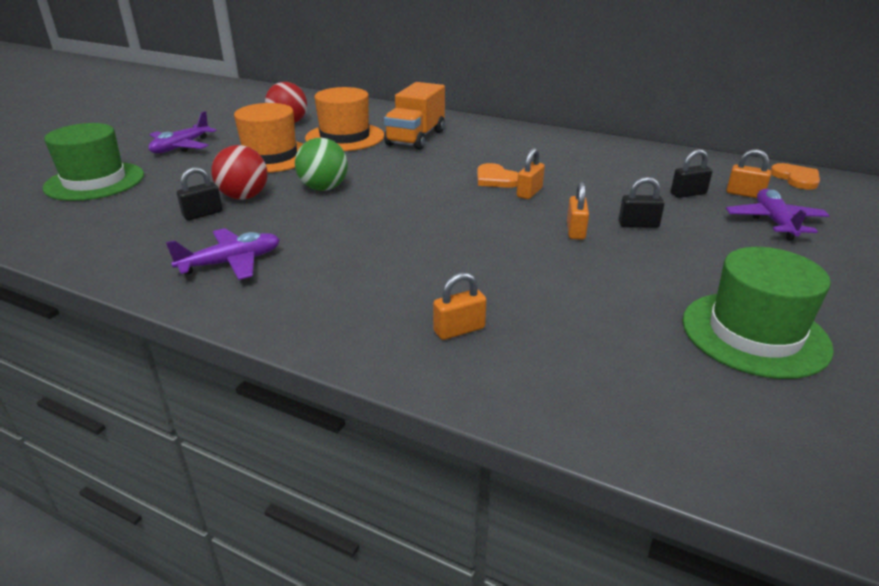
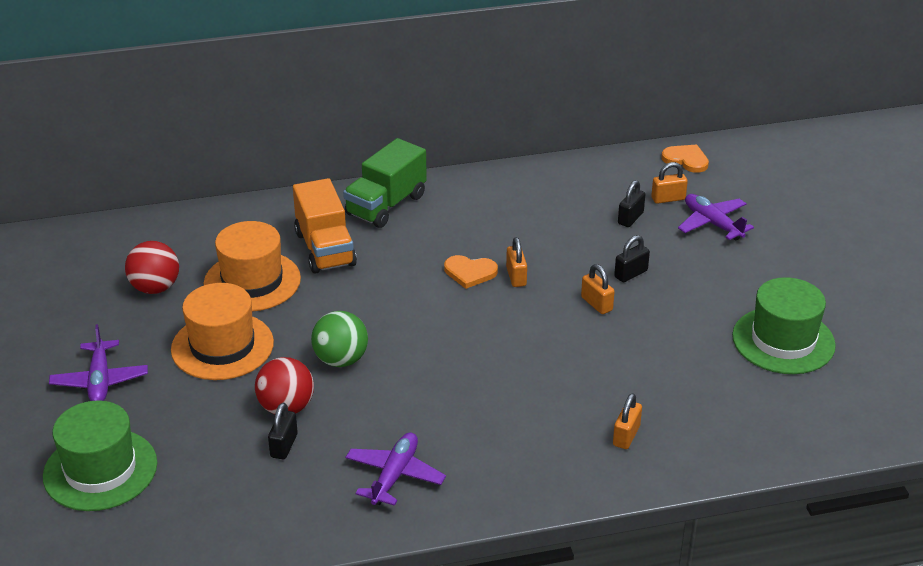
camera: 40 degrees left, 5 degrees up
(493, 132) = (386, 205): none -> green truck

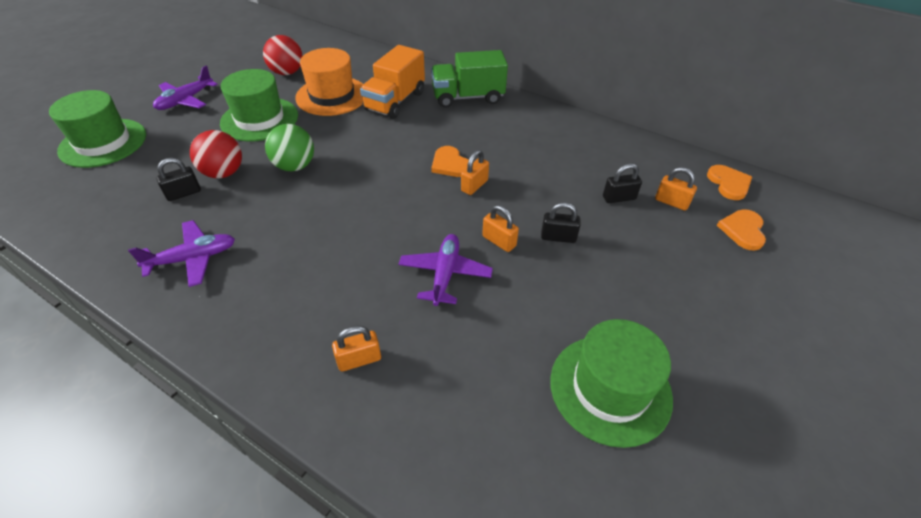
camera: 45 degrees right, 10 degrees up
(222, 346) = (259, 119): orange hat -> green hat
(596, 304) = (499, 241): orange padlock -> orange padlock turned 60 degrees counterclockwise
(712, 223) = (684, 243): purple plane -> purple plane (445, 274)
(735, 191) = (743, 230): none -> orange heart

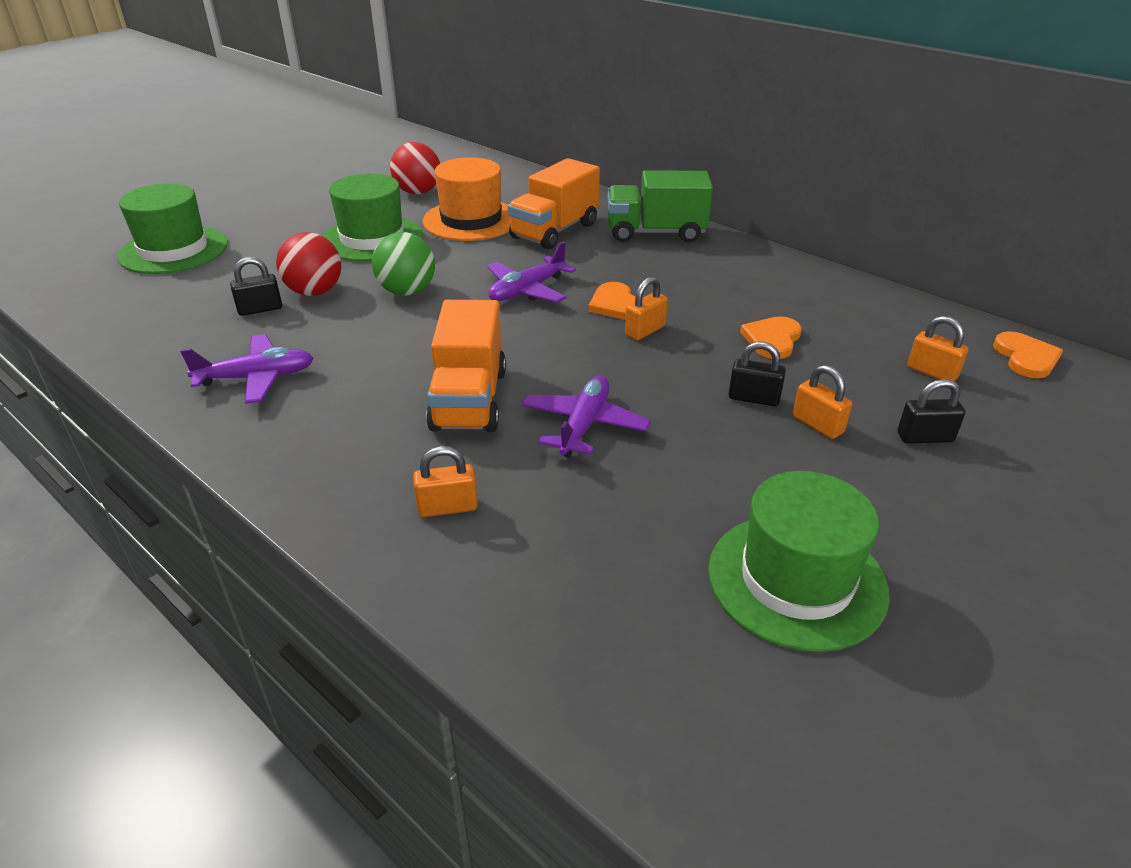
camera: 10 degrees right, 10 degrees down
(186, 100) = (283, 213): purple plane -> purple plane (527, 290)
(359, 261) = (469, 400): none -> orange truck
(499, 241) = (667, 395): orange padlock -> orange padlock (817, 425)
(619, 198) = (852, 361): black padlock -> black padlock (925, 437)
(743, 230) = (1038, 415): orange heart -> orange heart (772, 339)

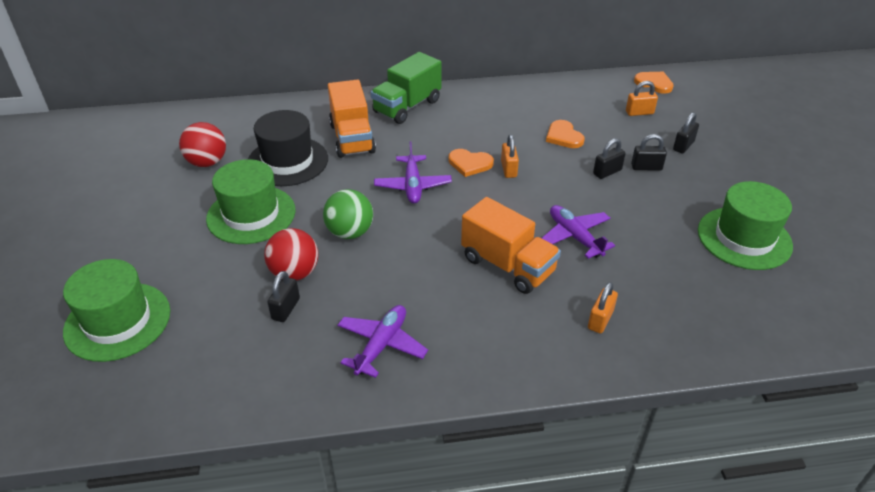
camera: 50 degrees left, 5 degrees up
(471, 220) = (287, 161): orange hat -> black hat
(817, 425) = (646, 167): orange padlock -> black padlock

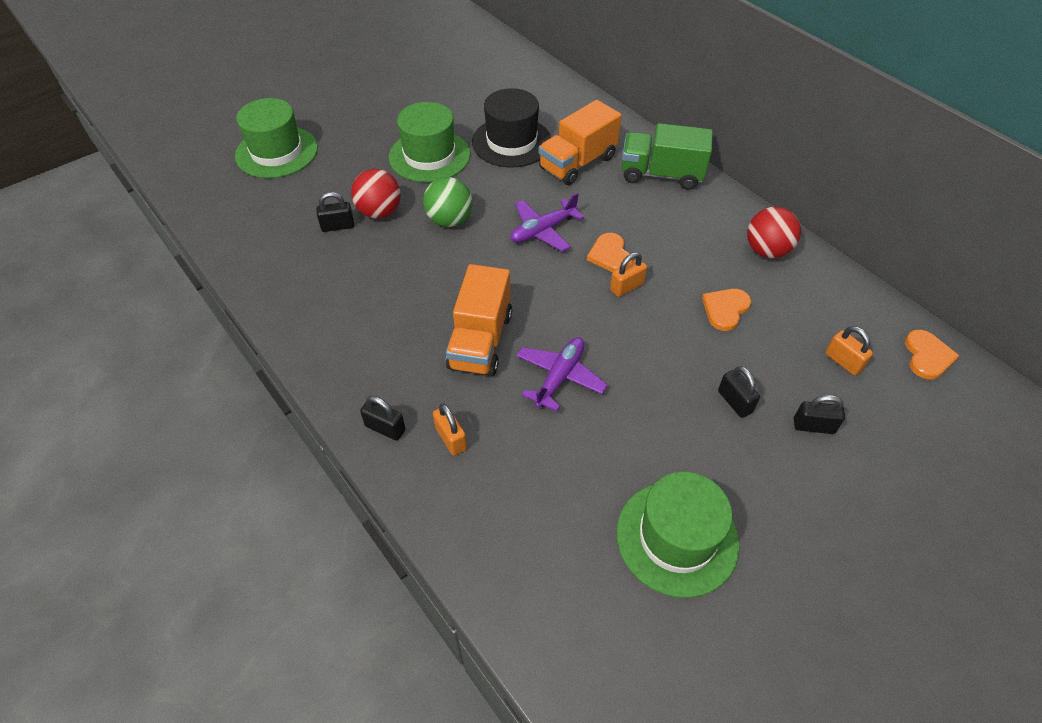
camera: 60 degrees right, 10 degrees up
(207, 162) = (473, 102): red ball -> red ball (766, 250)
(381, 345) = (331, 298): purple plane -> none
(600, 320) = (451, 438): orange padlock -> orange padlock turned 60 degrees clockwise
(607, 172) = (693, 369): black padlock -> black padlock (385, 428)

